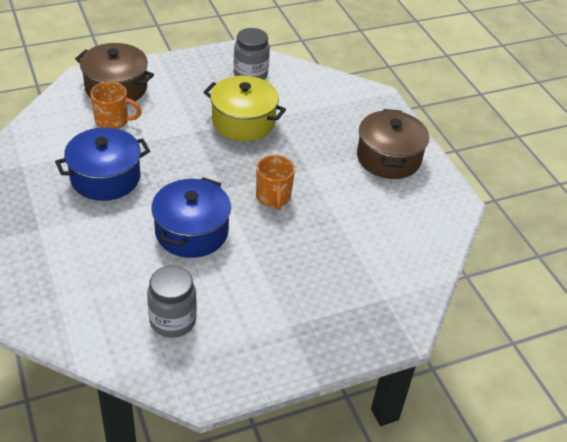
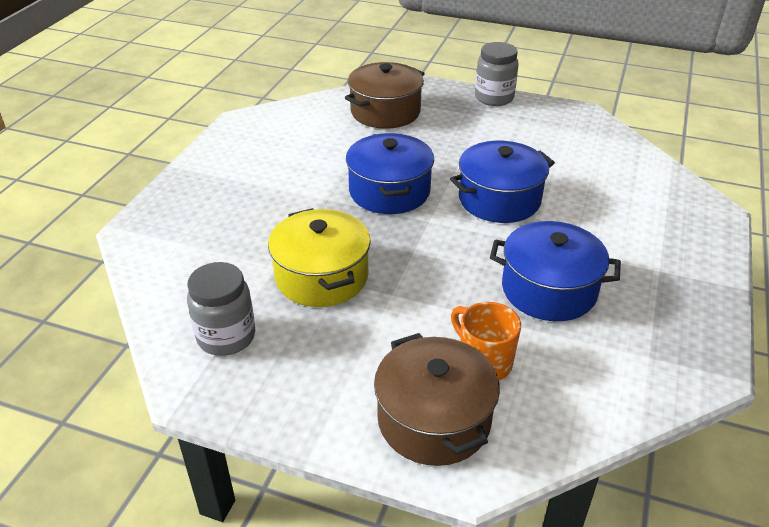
camera: 135 degrees left, 5 degrees down
(173, 320) = (572, 152): grey jar -> grey jar (494, 98)
(273, 197) = (389, 191): orange mug -> blue pot
(388, 158) = (234, 172): brown pot -> brown pot (385, 112)

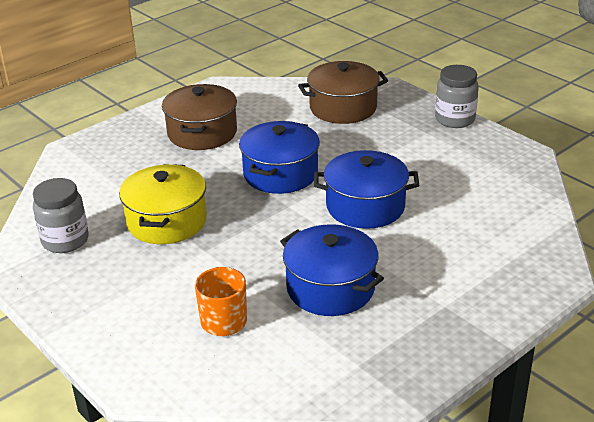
camera: 30 degrees right, 5 degrees down
(434, 420) = (149, 344): brown pot -> brown pot (202, 133)

